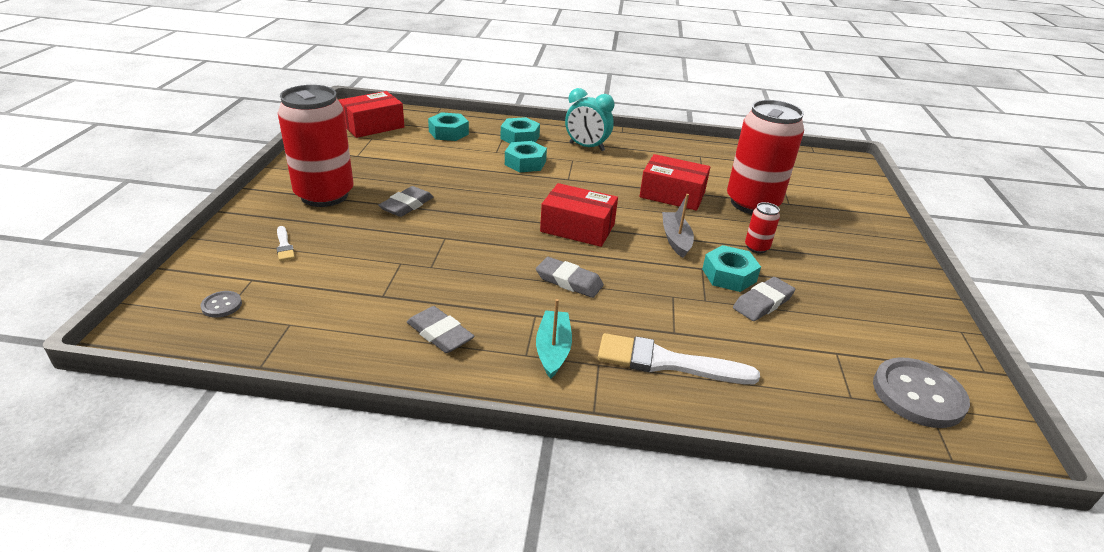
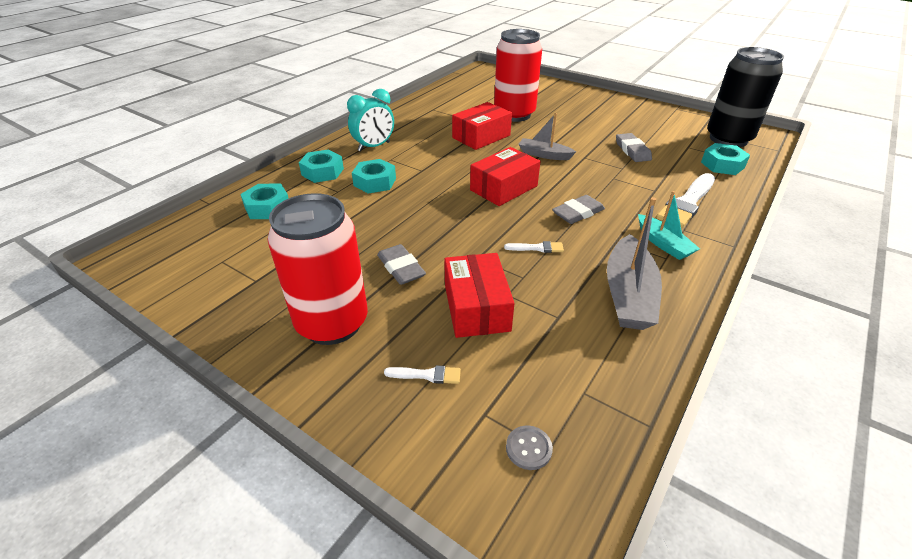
camera: 60 degrees left, 5 degrees up
(373, 126) = (190, 254): red box -> red box (476, 307)
(440, 333) = (628, 294): grey eraser -> grey boat
(483, 266) = (537, 248): none -> white brush
(553, 350) = (663, 244): turquoise boat -> turquoise boat turned 150 degrees counterclockwise
(729, 275) = (597, 151): turquoise nut -> turquoise nut (722, 165)
(756, 247) = (569, 131): red can -> none
(918, 394) = (728, 139): grey button -> black can

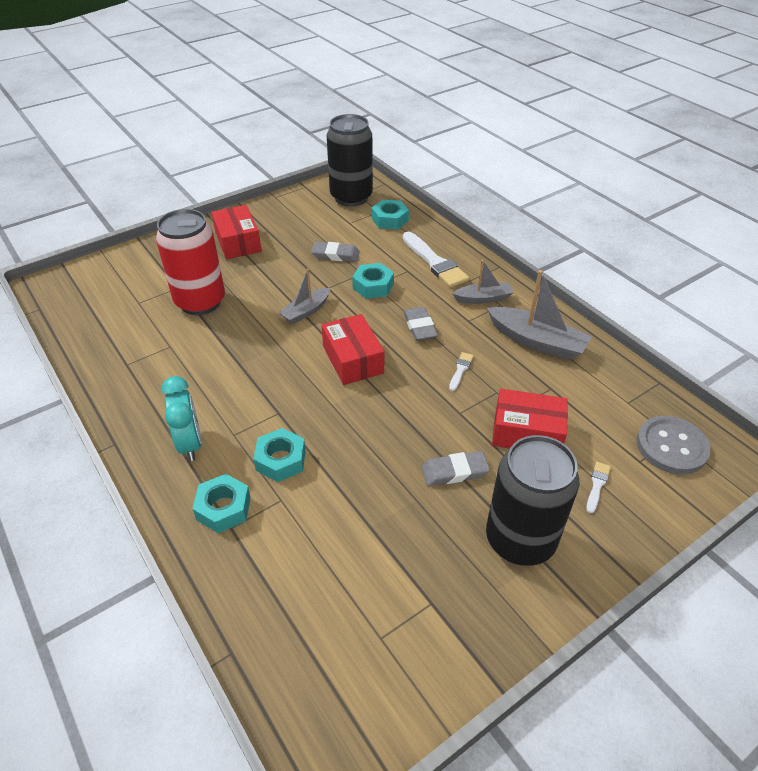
camera: 70 degrees left, 5 degrees up
(268, 207) = (281, 579): turquoise nut -> turquoise nut (373, 286)
(332, 323) = (520, 540): red can -> black can
(481, 136) = (234, 343): red box -> red box (238, 242)
(528, 448) = (671, 446): grey button -> grey button, size x2.15
(663, 244) = (483, 298): turquoise boat -> grey boat

